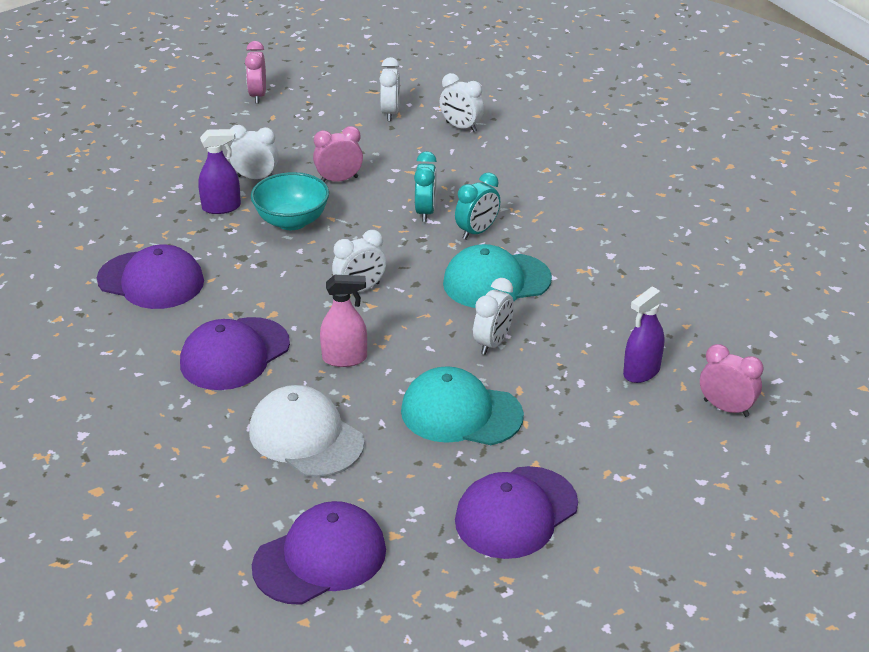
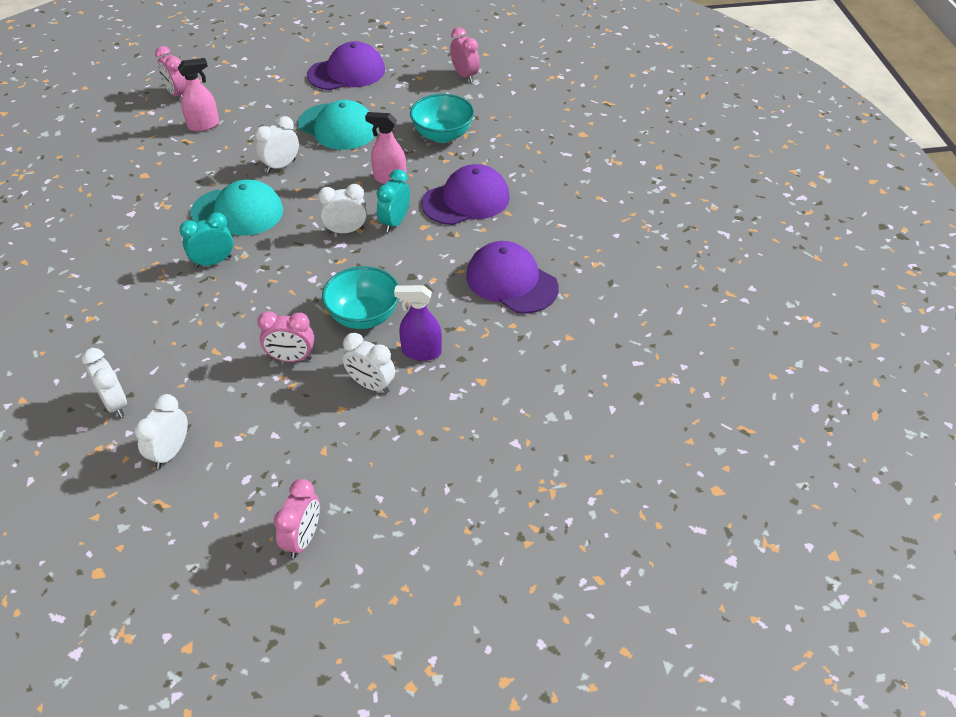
camera: 160 degrees left, 10 degrees up
(306, 437) = (442, 135): white cap -> turquoise bowl
(320, 558) = (464, 75): purple cap -> pink clock
(425, 212) = (239, 295): turquoise clock -> turquoise clock (395, 222)
(641, 372) = (203, 125): purple spray bottle -> pink spray bottle

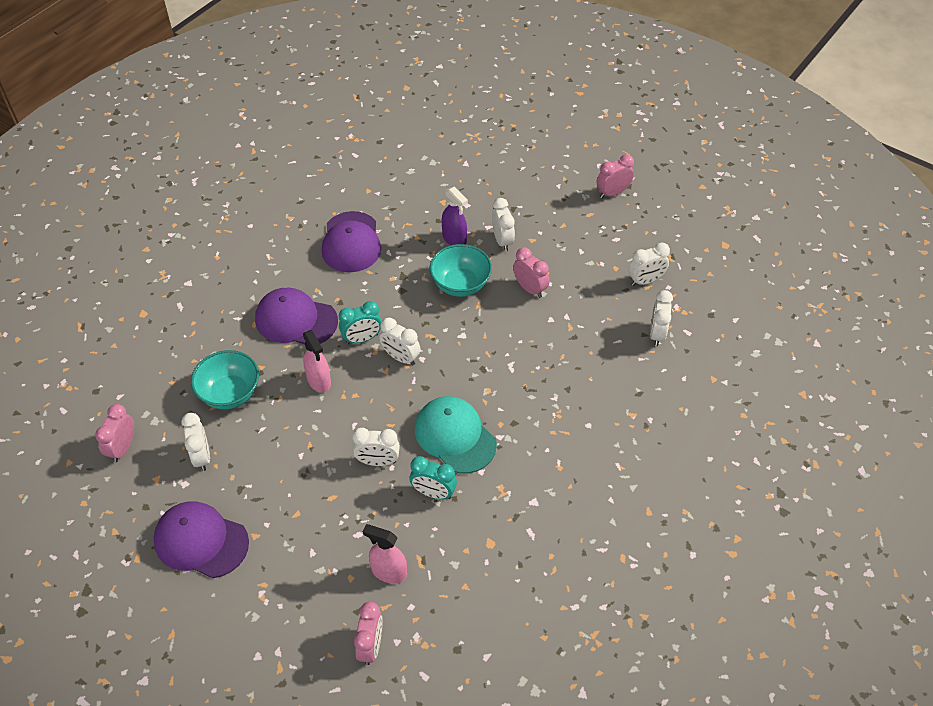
camera: 135 degrees left, 5 degrees up
(213, 262) = (513, 400): turquoise clock -> turquoise clock (433, 493)
(337, 127) = (290, 471): turquoise cap -> none
(408, 100) = (202, 456): none -> white clock

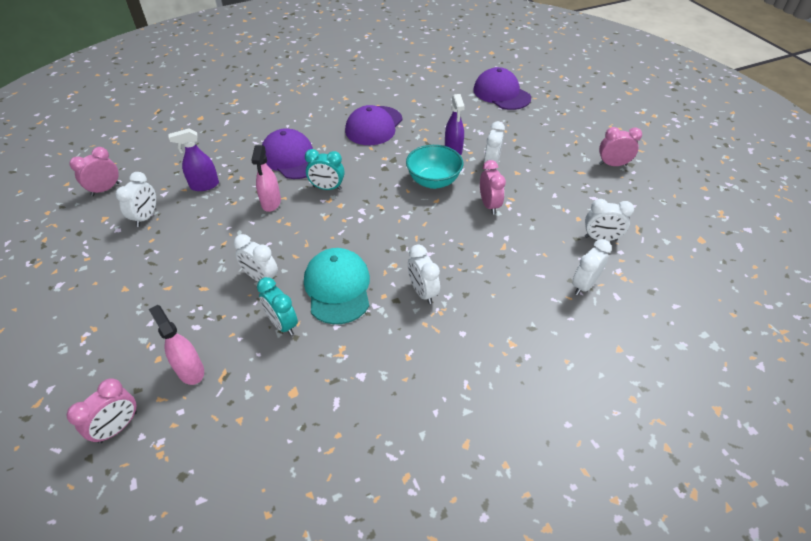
camera: 30 degrees right, 5 degrees down
(201, 541) = (87, 274): purple cap -> purple cap (501, 94)
(230, 393) = (204, 185): turquoise bowl -> purple spray bottle
(401, 357) = (345, 212): white clock -> white clock (422, 292)

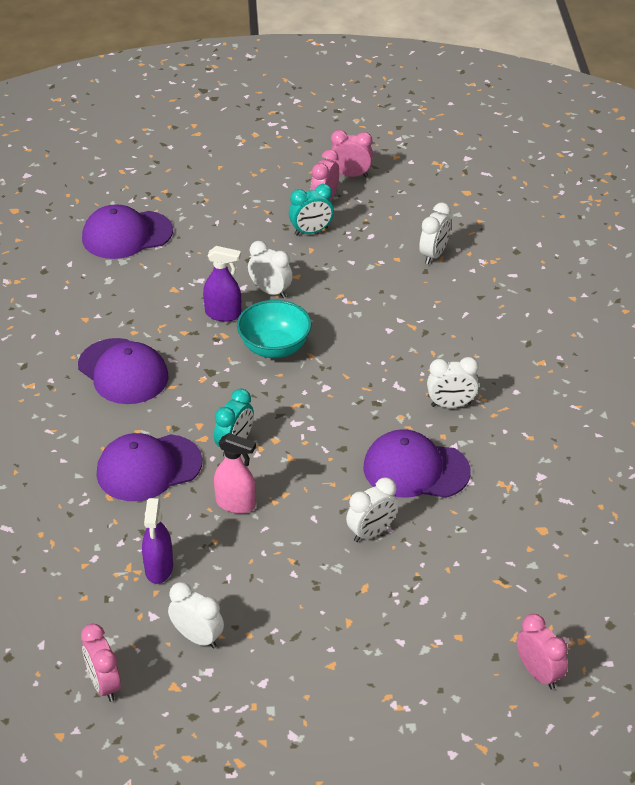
camera: 70 degrees left, 5 degrees down
(190, 370) = (485, 609): pink spray bottle -> none
(282, 324) = (450, 524): turquoise clock -> turquoise clock (311, 231)
(338, 288) = (415, 469): turquoise cap -> purple cap
(489, 205) = (342, 316): pink clock -> pink clock (351, 175)
(584, 285) = (490, 290): white clock -> none

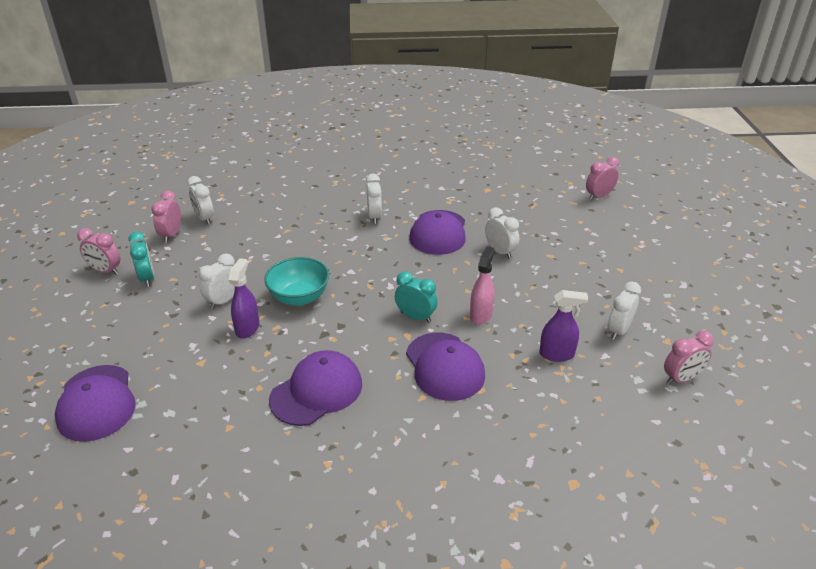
camera: 90 degrees left, 5 degrees down
(351, 175) = (75, 256): pink clock -> pink clock (171, 235)
(433, 255) = (204, 218): white clock -> white clock turned 150 degrees counterclockwise

